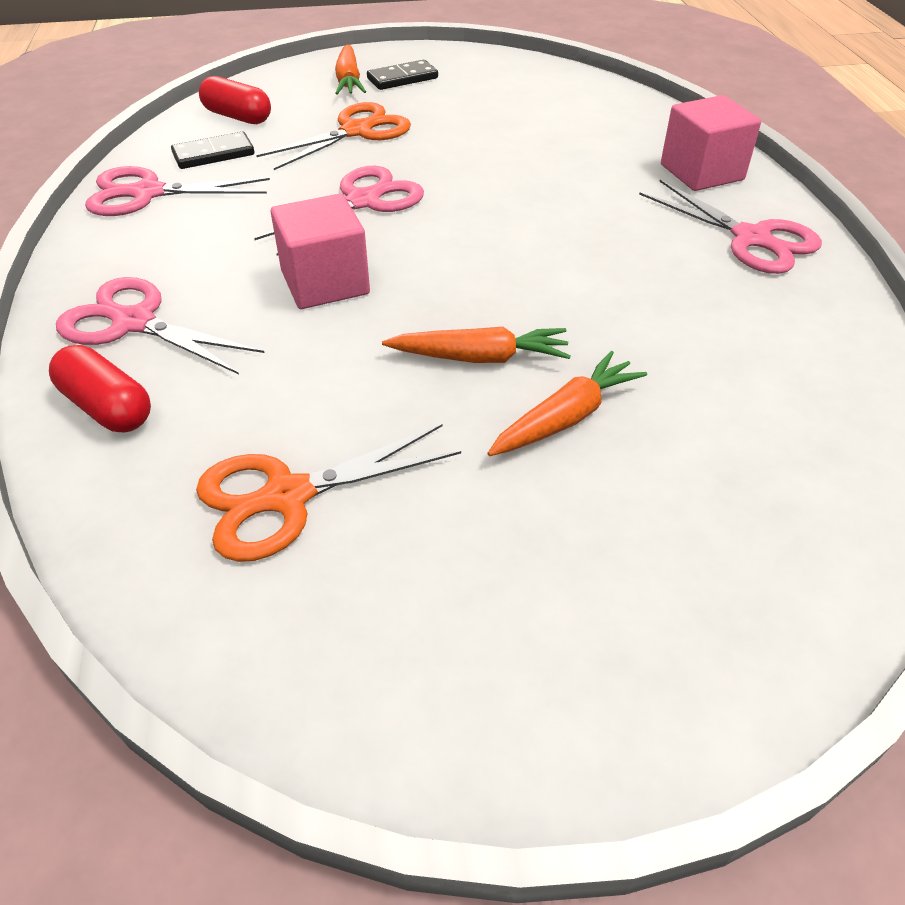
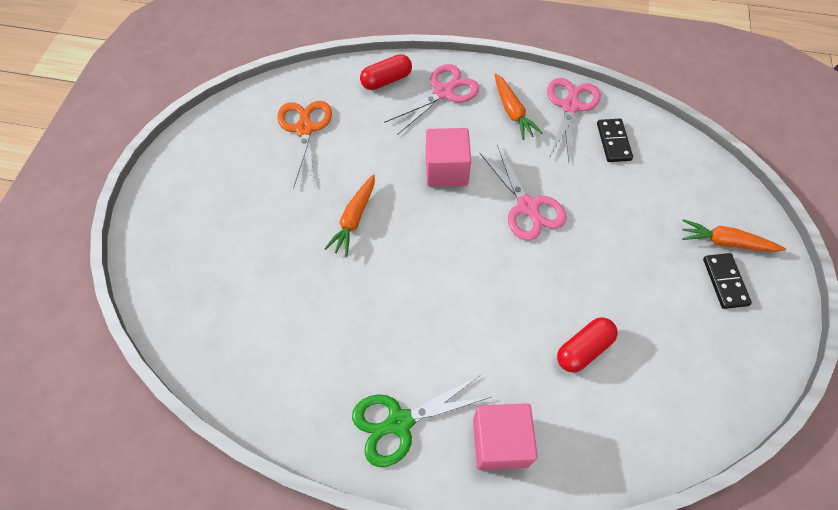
camera: 110 degrees right, 15 degrees up
(238, 117) = (669, 162): red capsule -> red capsule (584, 349)
(356, 131) = (630, 226): orange scissors -> none
(566, 417) = (295, 239): orange carrot -> orange carrot (512, 112)
(751, 238) = (400, 422): pink scissors -> green scissors

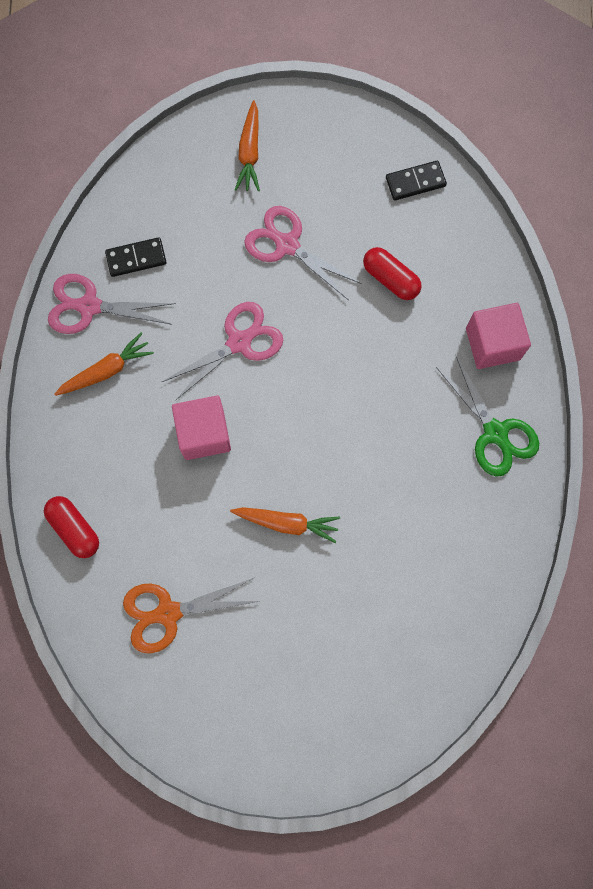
camera: 100 degrees left, 15 degrees up
(443, 92) = (86, 455): pink scissors -> pink scissors (287, 245)
(725, 282) = (295, 156): black domino -> black domino (415, 182)

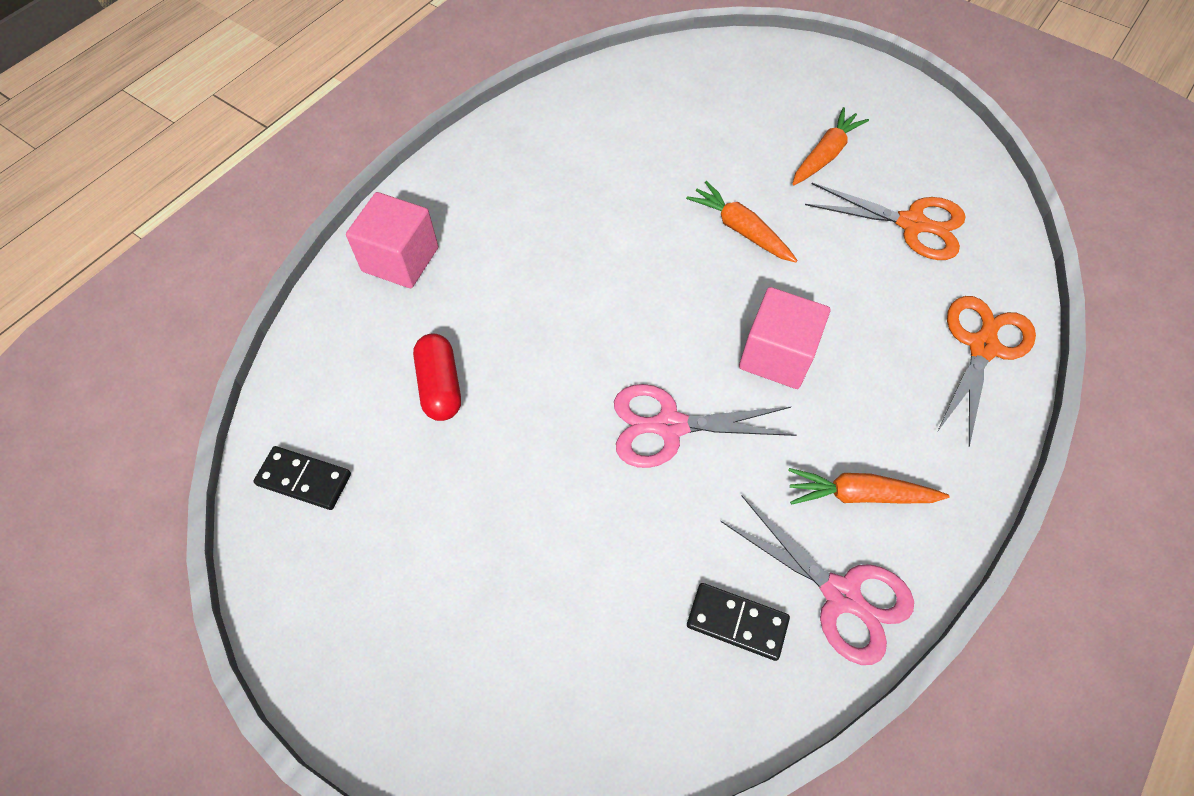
camera: 145 degrees left, 15 degrees down
(74, 529) = (982, 347): red capsule -> orange scissors
(249, 152) = (470, 677): orange carrot -> orange carrot (825, 155)
(287, 245) = (524, 505): pink scissors -> none
(495, 433) = (475, 189): green scissors -> none

